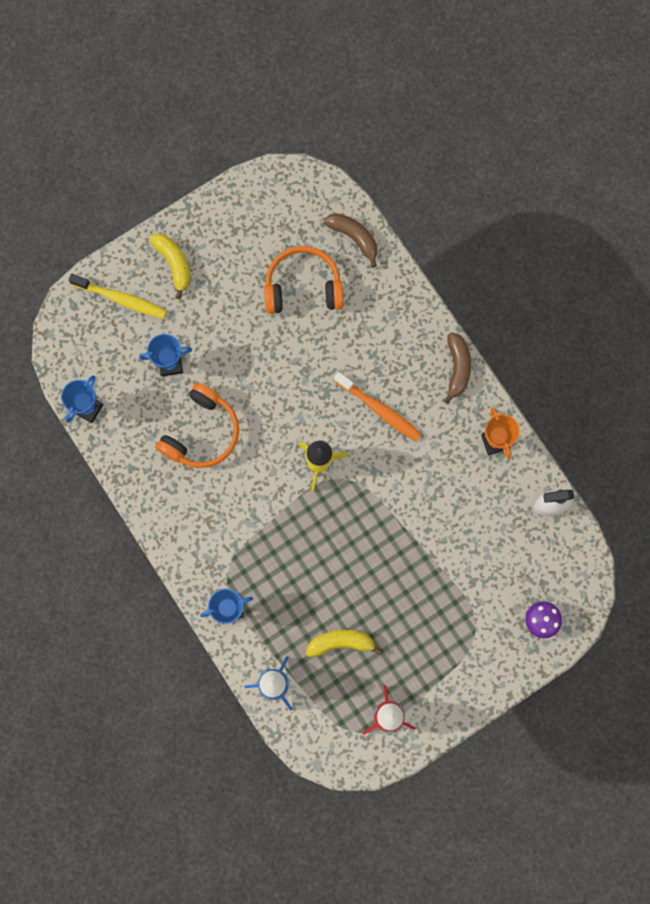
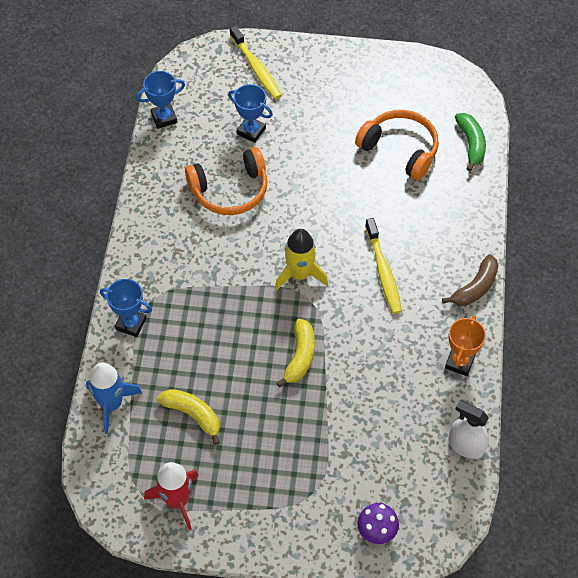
camera: 40 degrees right, 20 degrees down
(174, 264) = (316, 72): yellow banana -> yellow banana (300, 357)
(354, 238) = (471, 144): brown banana -> green banana
(379, 409) = (383, 271): orange toothbrush -> yellow toothbrush

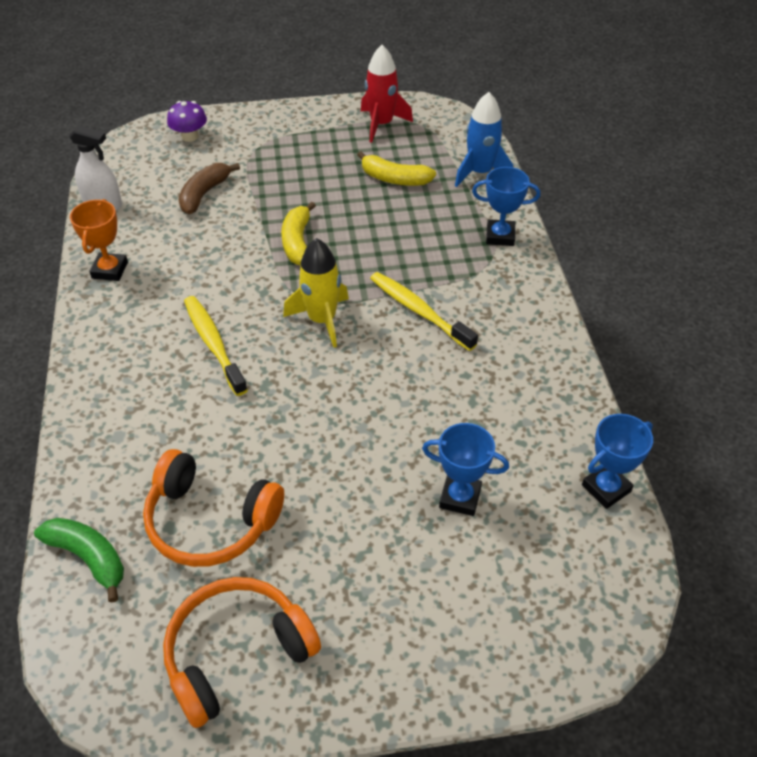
camera: 165 degrees right, 10 degrees down
(230, 190) = (453, 401): orange headphones -> orange headphones (237, 654)
(256, 68) = (501, 623): yellow toothbrush -> yellow toothbrush (419, 311)
(471, 144) = (89, 558): green banana -> green banana turned 150 degrees clockwise
(475, 287) = (88, 349): brown banana -> brown banana (204, 194)

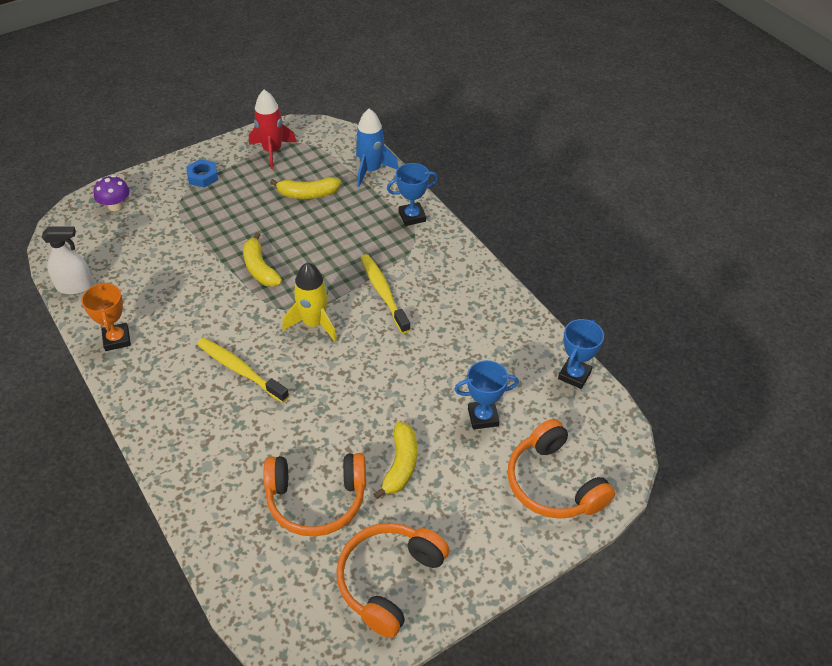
camera: 25 degrees left, 0 degrees up
(89, 558) = (240, 561): green banana -> none
(204, 194) = (159, 251): brown banana -> none
(293, 131) = (203, 176): none -> blue nut
(328, 518) = (400, 465): none -> yellow banana
(419, 311) = (383, 293): yellow toothbrush -> yellow toothbrush turned 45 degrees clockwise
(507, 616) = (553, 483): none -> orange headphones

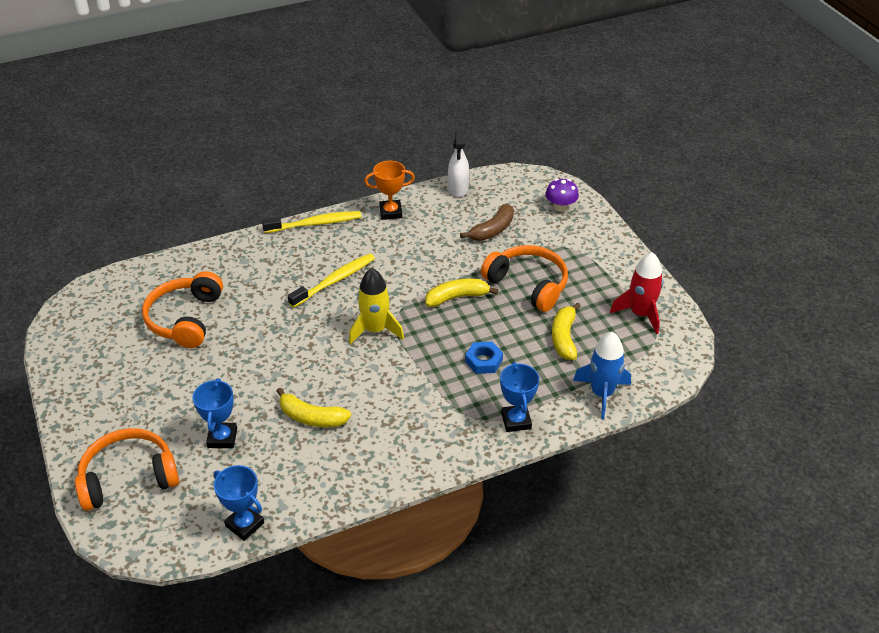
camera: 100 degrees right, 5 degrees down
(152, 252) = (492, 230): none -> brown banana
(203, 176) = (599, 262): blue nut -> blue nut (483, 361)
(383, 293) = (402, 383): yellow toothbrush -> yellow toothbrush (314, 224)
(389, 580) = (95, 354): orange headphones -> orange headphones (528, 284)
(400, 465) = (195, 373): yellow banana -> yellow banana (311, 417)

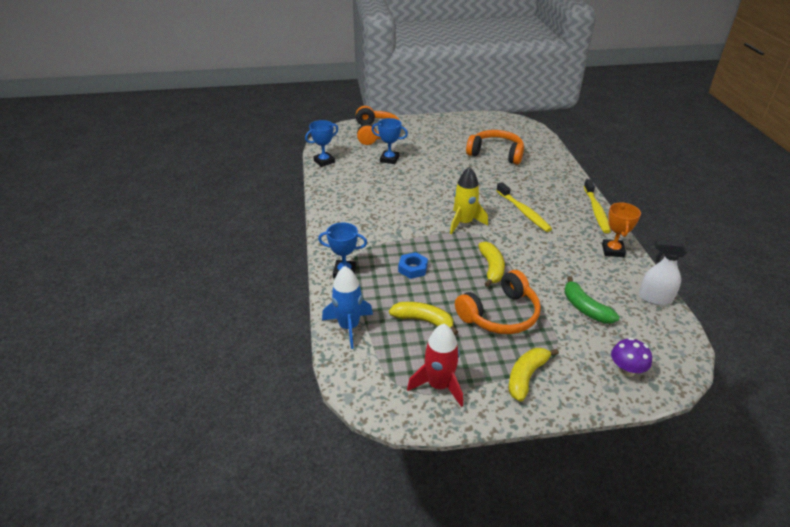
camera: 105 degrees right, 5 degrees down
(311, 417) = (391, 188): yellow banana -> yellow banana (526, 376)
(492, 230) = (585, 308): brown banana -> green banana

